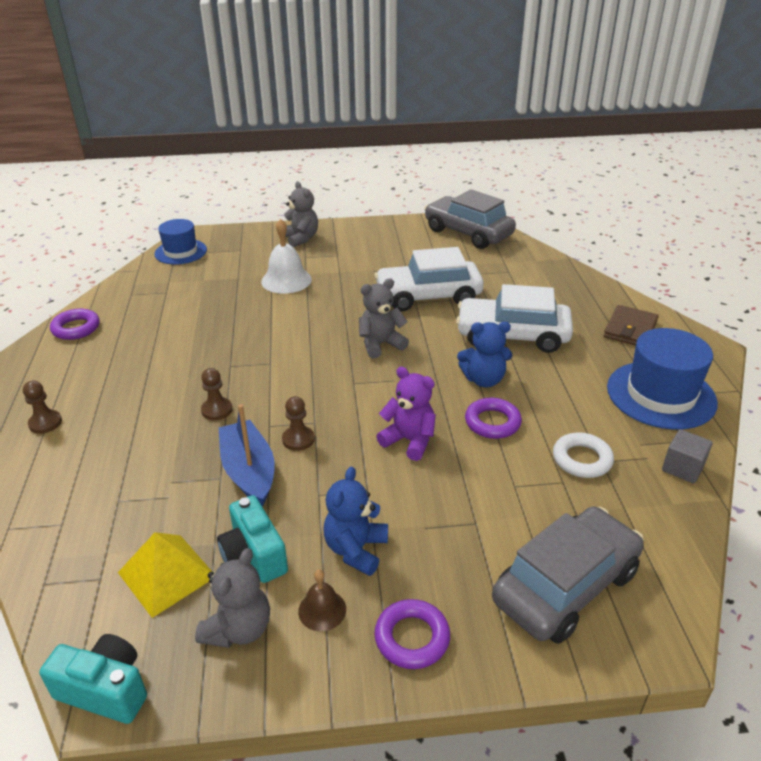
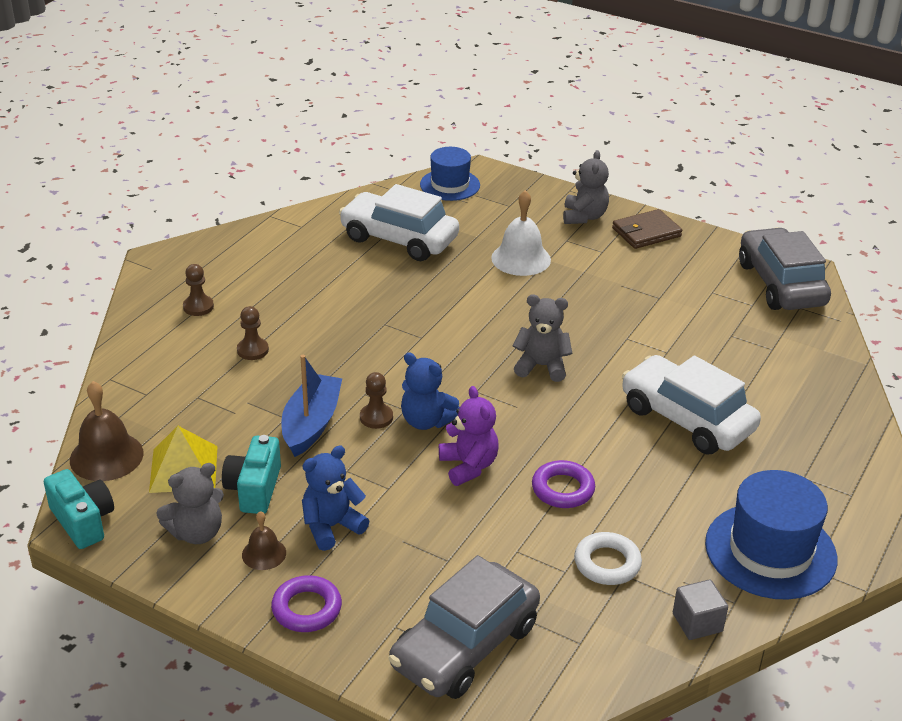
camera: 35 degrees right, 0 degrees up
(72, 606) = (106, 456): none -> brown bell
(76, 328) = (290, 229): purple ring -> none
(217, 410) = (335, 359): brown pawn -> brown pawn (252, 350)
(428, 296) = (647, 338): white car -> white car (399, 239)
(484, 380) = (602, 447): blue teddy bear -> blue teddy bear (426, 421)
(566, 586) = (465, 645): grey car -> grey car turned 135 degrees clockwise
(630, 329) = (830, 473): brown wallet -> brown wallet (646, 232)

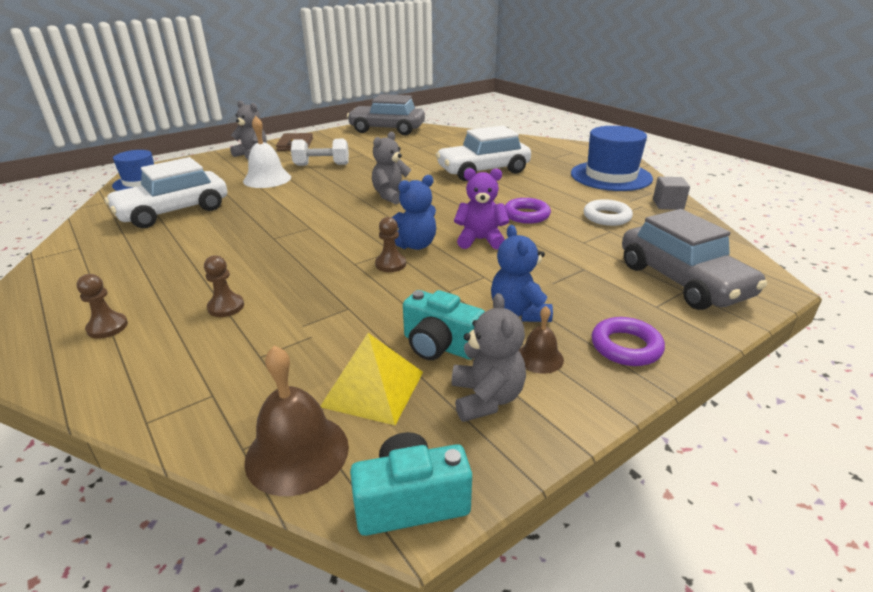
camera: 65 degrees left, 5 degrees down
(311, 424) = (370, 296): blue boat -> none
(595, 279) = (322, 165): none -> white dumbbell

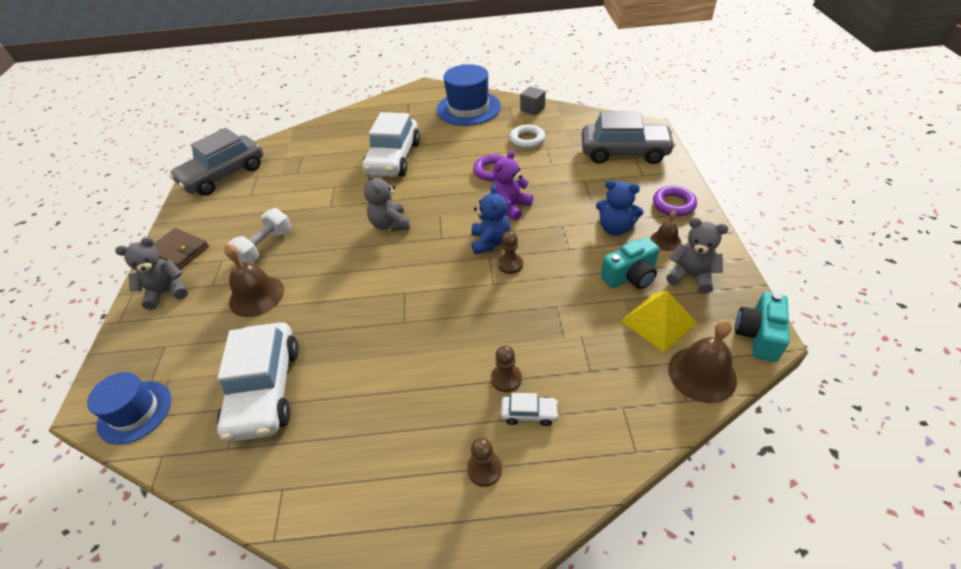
camera: 55 degrees left, 15 degrees up
(183, 333) = (529, 413): none -> white car
(267, 179) = (256, 296): white bell -> brown bell

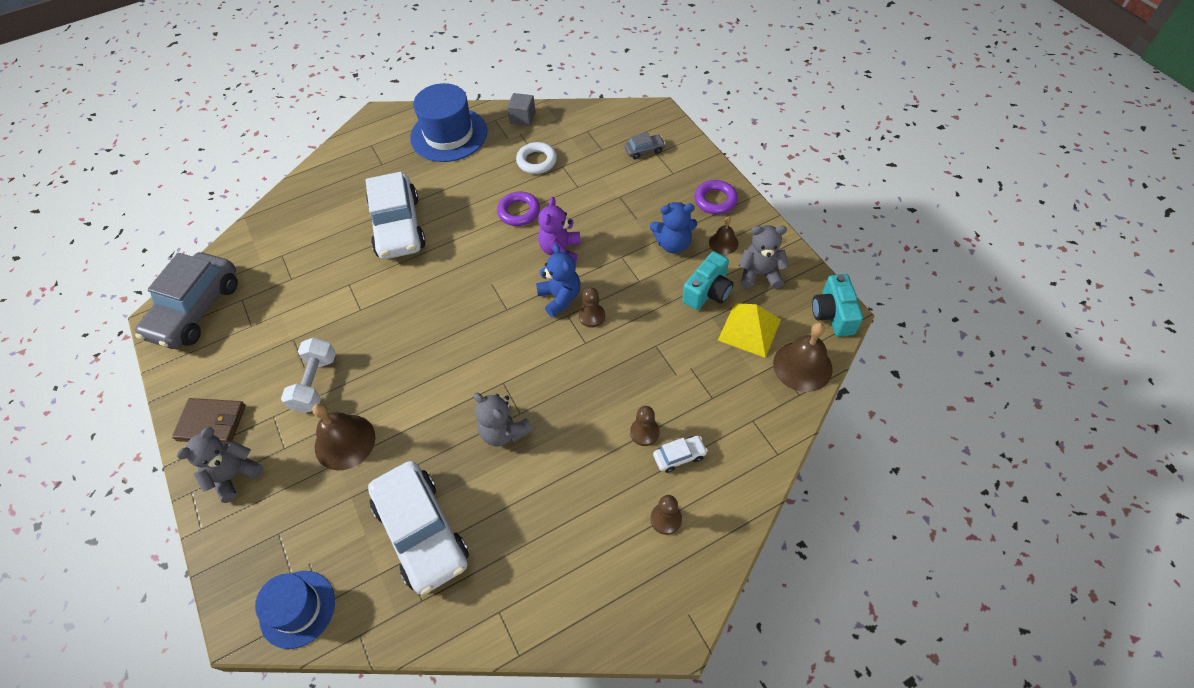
camera: 25 degrees left, 10 degrees up
(390, 224) = (443, 311): grey teddy bear -> grey teddy bear (504, 431)
(624, 152) = (644, 150): grey car -> grey car, size x0.42

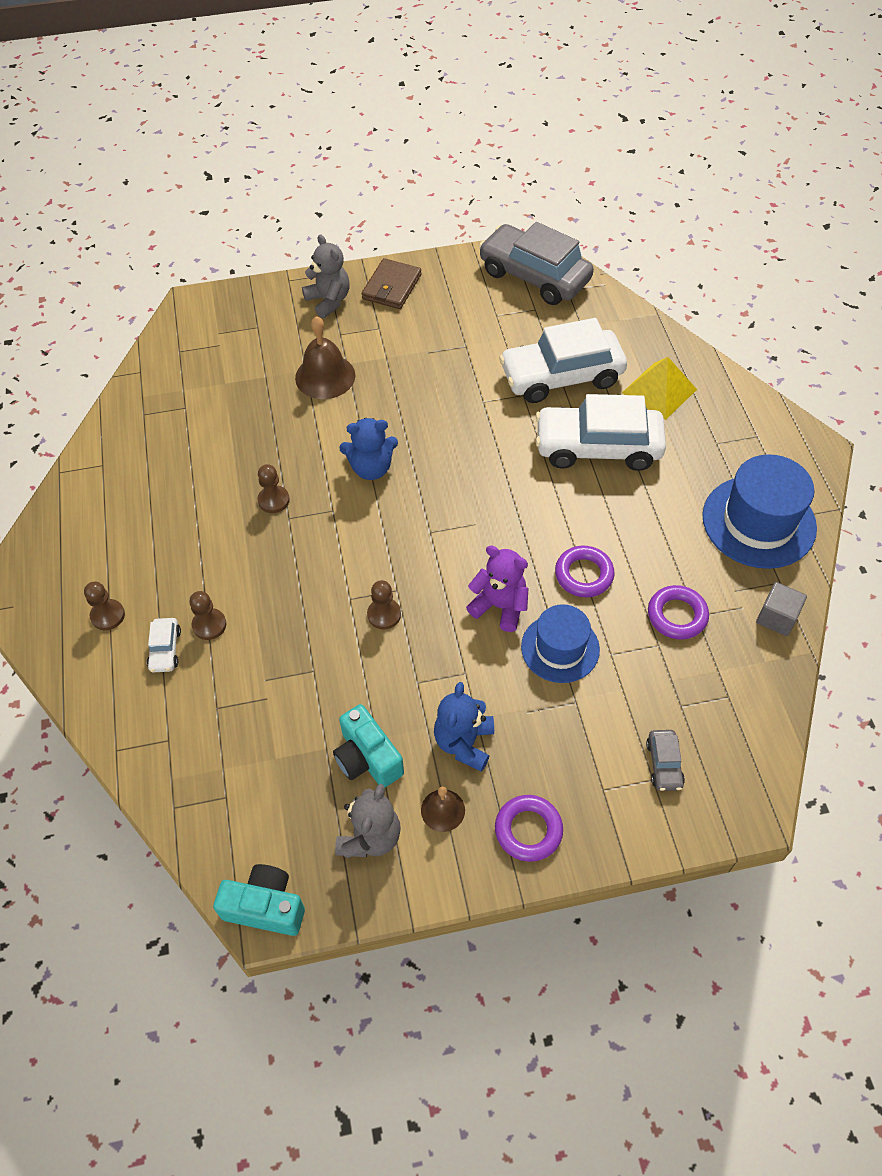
camera: 105 degrees right, 0 degrees up
(297, 609) = (184, 336): blue hat -> blue hat (560, 648)
(315, 383) = (402, 359): white dumbbell -> none
(422, 532) = (204, 421): white car -> white car (561, 376)
(504, 431) = (273, 500): grey teddy bear -> brown pawn
(537, 161) = (677, 615): white ring -> purple ring
(560, 298) = (425, 588): blue teddy bear -> blue teddy bear (371, 468)
(749, 329) = (289, 786): yellow pyramid -> yellow pyramid (659, 391)
(802, 366) = (208, 828): brown bell -> none

